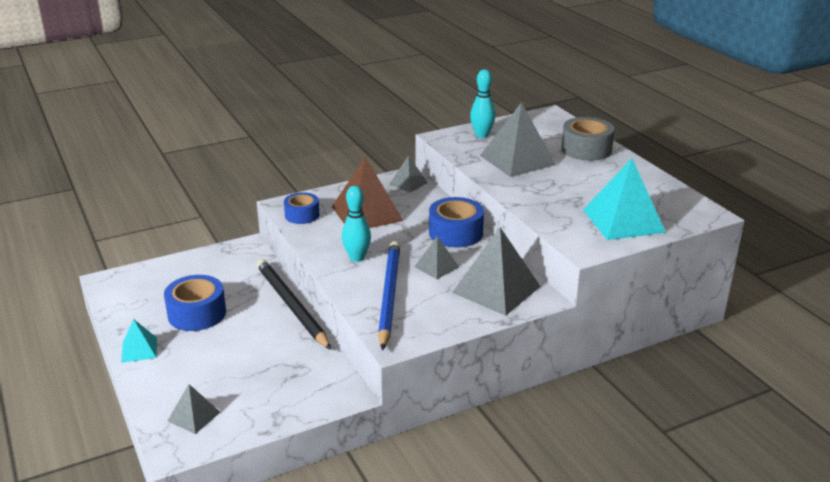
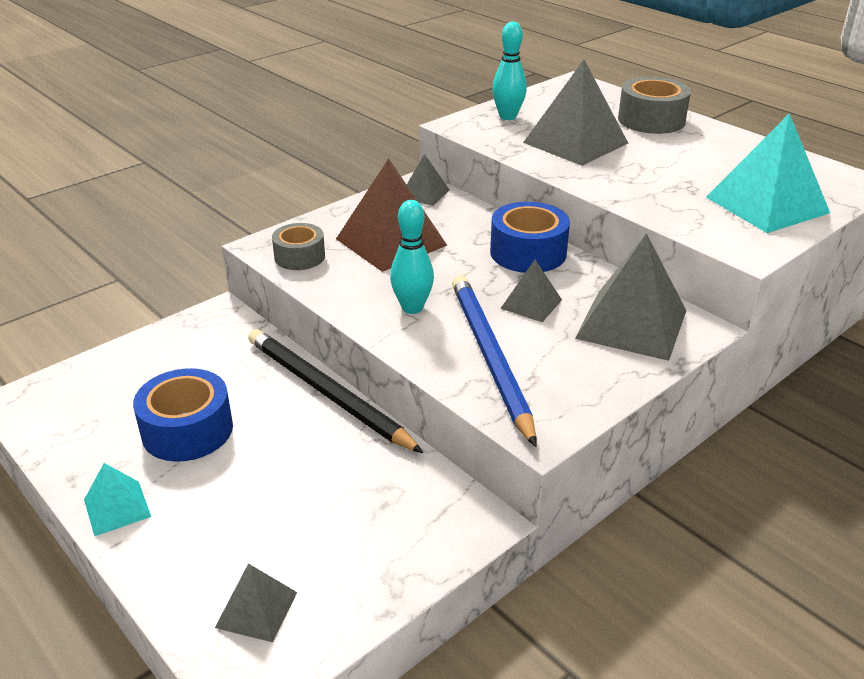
camera: 15 degrees left, 5 degrees up
(302, 215) = (299, 257): blue tape -> grey tape

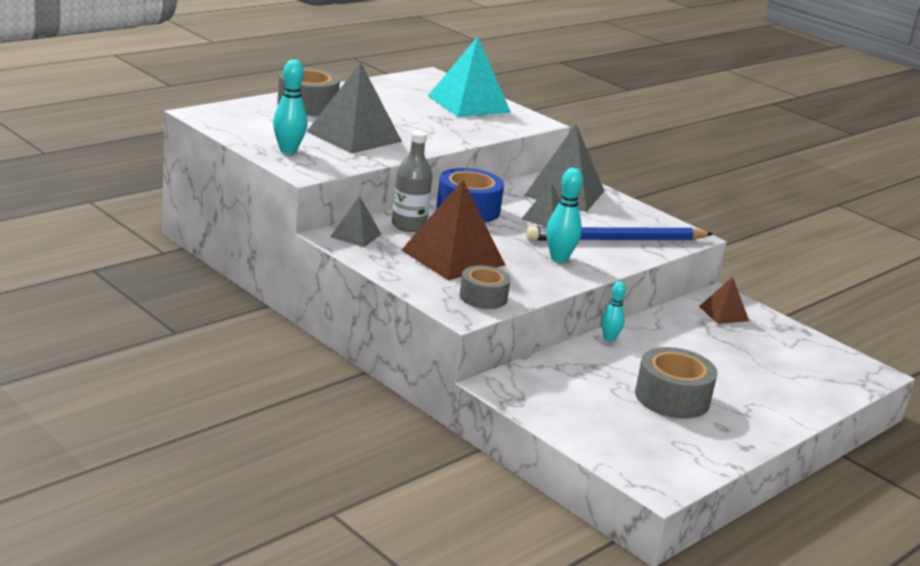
camera: 95 degrees left, 10 degrees down
(117, 508) = (767, 424): turquoise pyramid -> none
(187, 430) = (672, 398): blue tape -> grey tape
(256, 609) = (825, 370): grey pyramid -> none
(327, 393) = (609, 338): black pencil -> turquoise bowling pin
(423, 514) = (723, 313): none -> brown pyramid
(462, 219) = (408, 225): none -> grey bottle

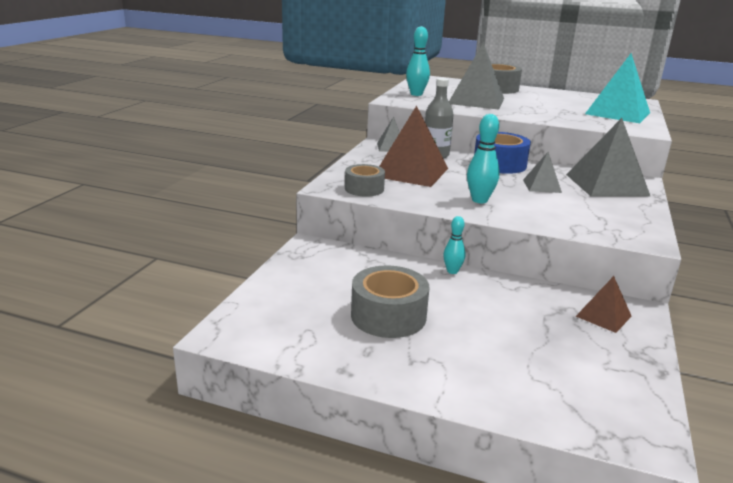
camera: 65 degrees right, 0 degrees up
(617, 240) = (563, 214): blue pencil -> none

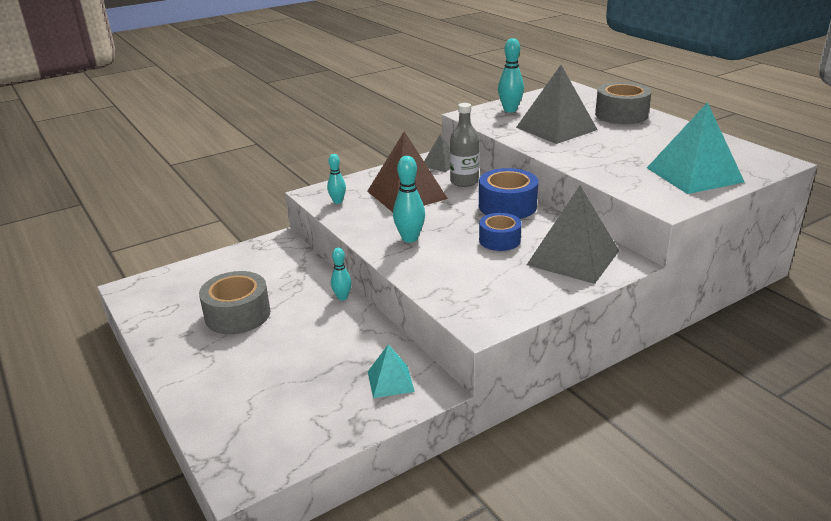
camera: 40 degrees right, 5 degrees up
(364, 189) = (338, 201): grey tape -> turquoise bowling pin
(542, 186) = (499, 240): grey pyramid -> blue tape
(603, 316) = (390, 381): brown pyramid -> turquoise pyramid

